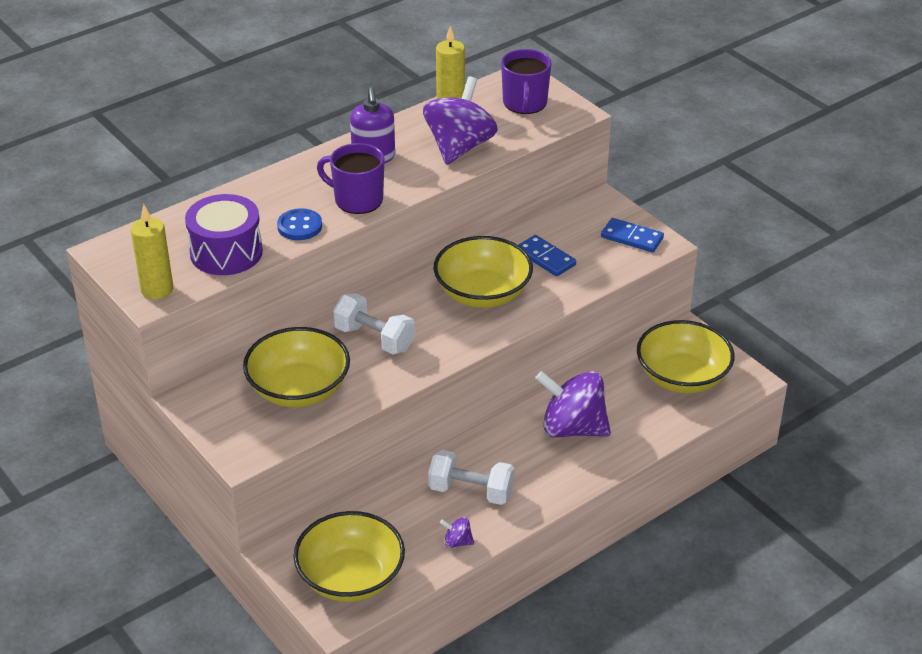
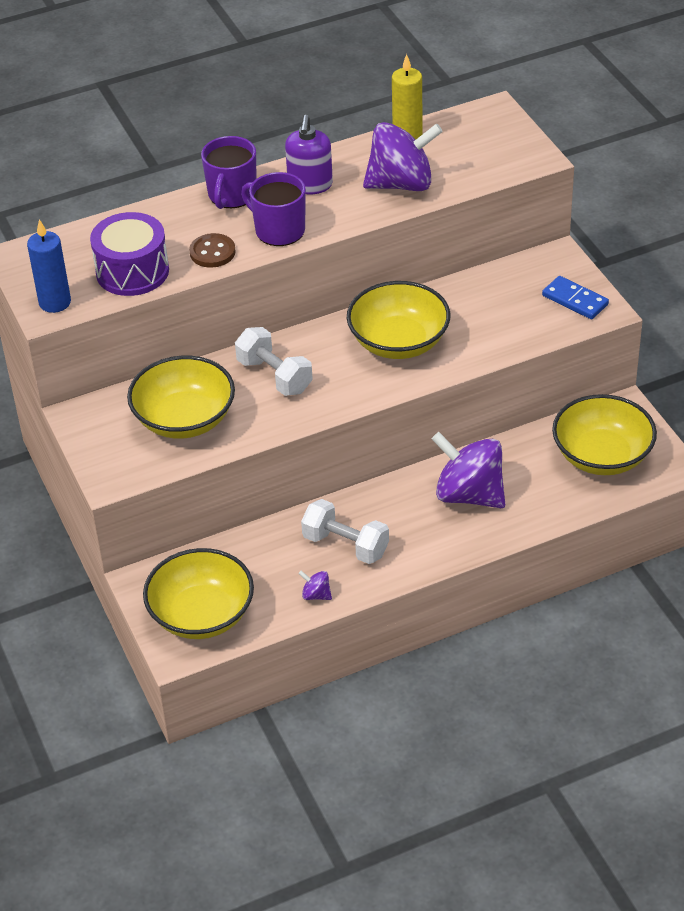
camera: 15 degrees right, 5 degrees up
(157, 289) = (55, 302): yellow candle -> blue candle
(299, 226) = (212, 252): blue button -> brown button
(459, 147) = (401, 184): purple spinning top -> purple spinning top turned 45 degrees clockwise
(525, 103) = (486, 142): purple mug -> purple mug (231, 195)
(545, 258) = (476, 311): blue domino -> none

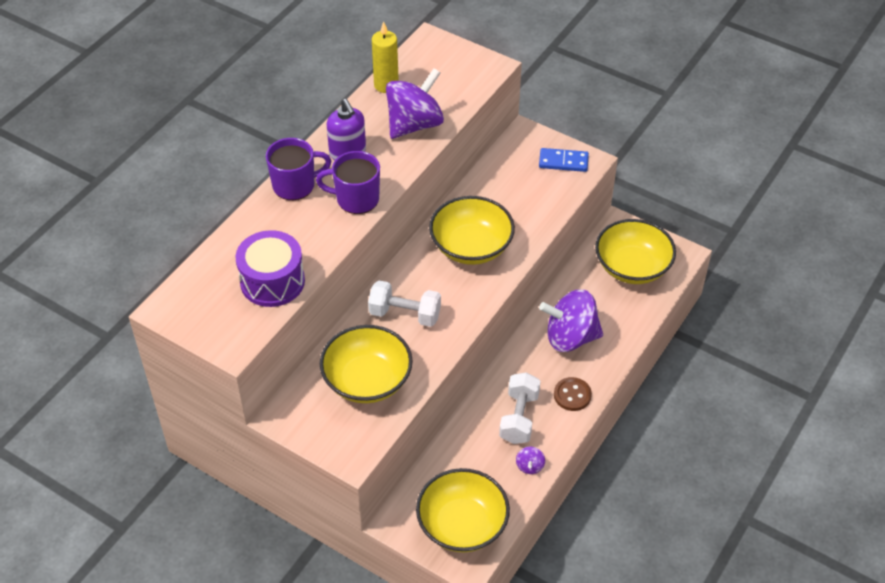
camera: 35 degrees left, 5 degrees up
(55, 302) = (232, 335): blue candle -> none
(212, 252) = (321, 238): brown button -> brown button (572, 395)
(231, 195) = (295, 185): purple mug -> purple mug turned 90 degrees counterclockwise
(316, 595) = (529, 466): purple spinning top -> purple spinning top turned 75 degrees counterclockwise
(345, 545) = (519, 417): white dumbbell -> white dumbbell turned 75 degrees counterclockwise

